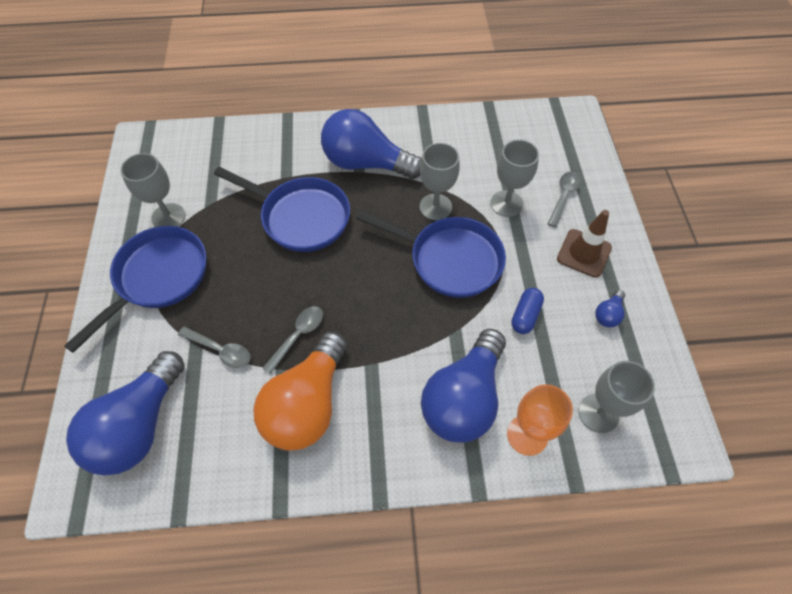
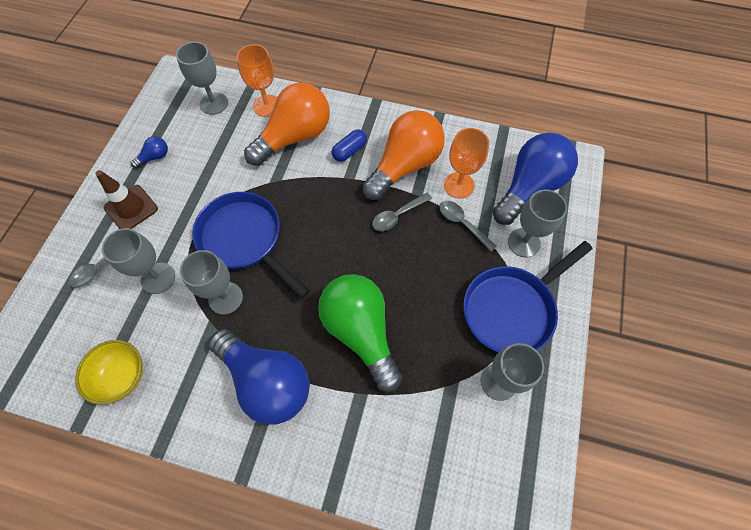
camera: 160 degrees left, 5 degrees up
(146, 350) = (524, 242): none -> grey goblet
(232, 399) = (459, 185): none -> orange goblet
(301, 217) = (361, 332): blue pan -> green light bulb
(463, 398) = (294, 137): blue light bulb -> orange light bulb
(480, 135) = (122, 376): none -> yellow bowl
(525, 315) = (215, 175): blue capsule -> blue capsule (349, 151)

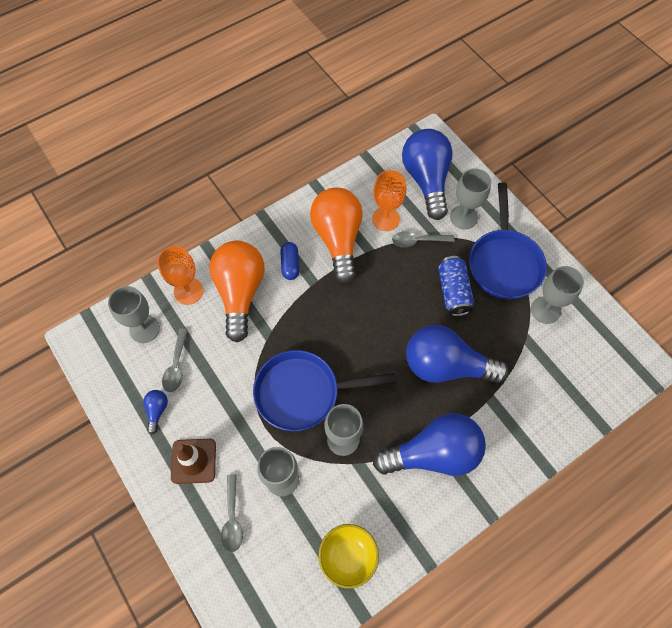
camera: 50 degrees left, 0 degrees up
(361, 332) = (446, 366): green light bulb -> blue light bulb
(397, 215) = (375, 275): grey spoon -> grey spoon (176, 365)
(440, 286) = (453, 291): none -> blue can

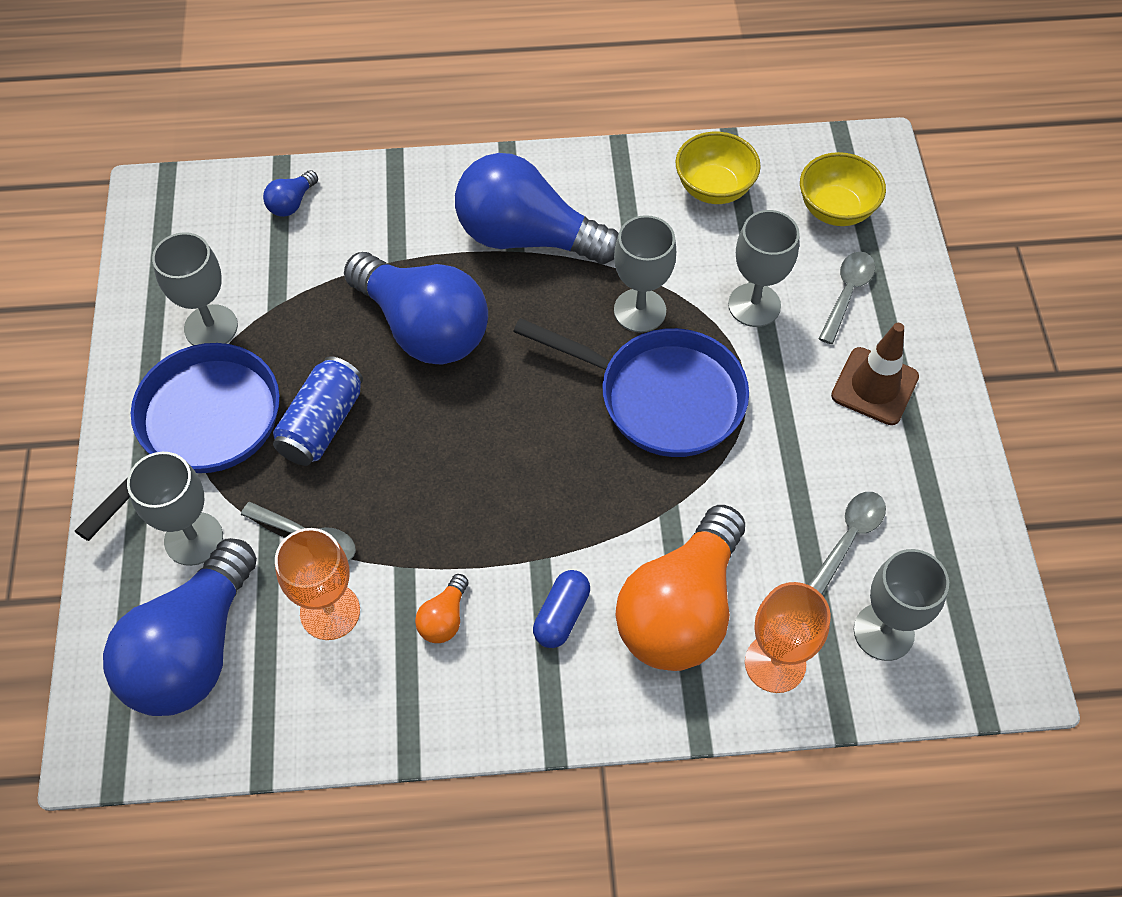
camera: 150 degrees left, 5 degrees down
(157, 411) = (907, 483): blue light bulb -> blue light bulb (292, 203)
(265, 584) = (835, 209): none -> yellow bowl
(338, 239) = (444, 618): orange light bulb -> orange light bulb, size x0.41

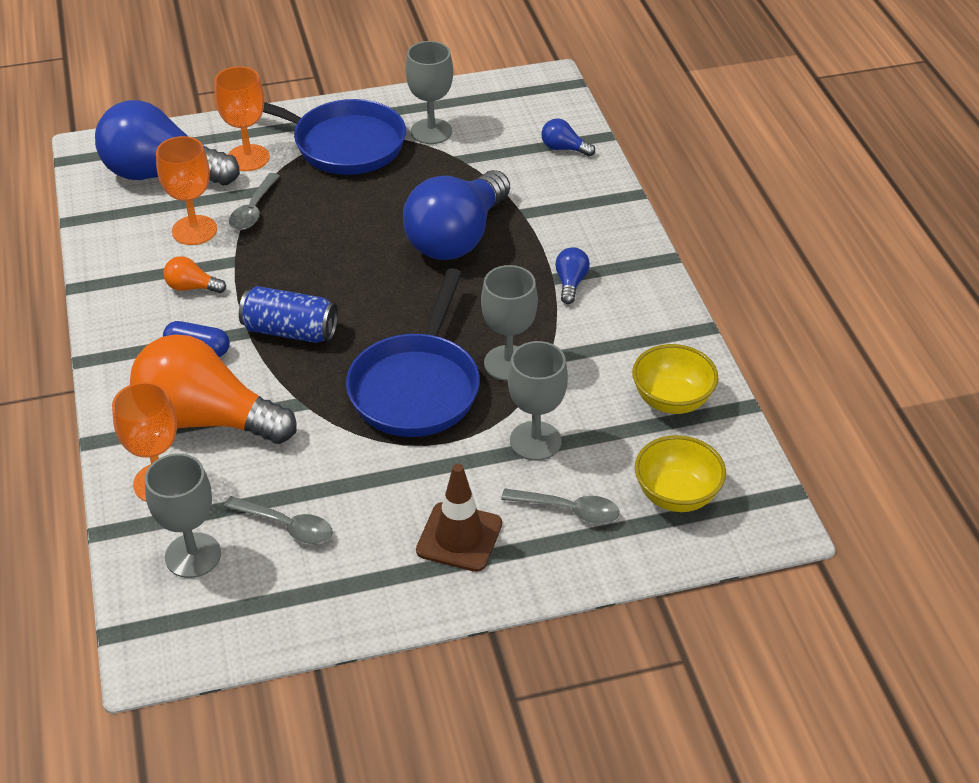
camera: 80 degrees right, 15 degrees down
(193, 539) = (248, 158): grey goblet -> orange goblet
(322, 424) = (354, 200): blue can -> blue can (290, 331)
(527, 237) = (570, 283): blue light bulb -> blue light bulb, size x0.41

